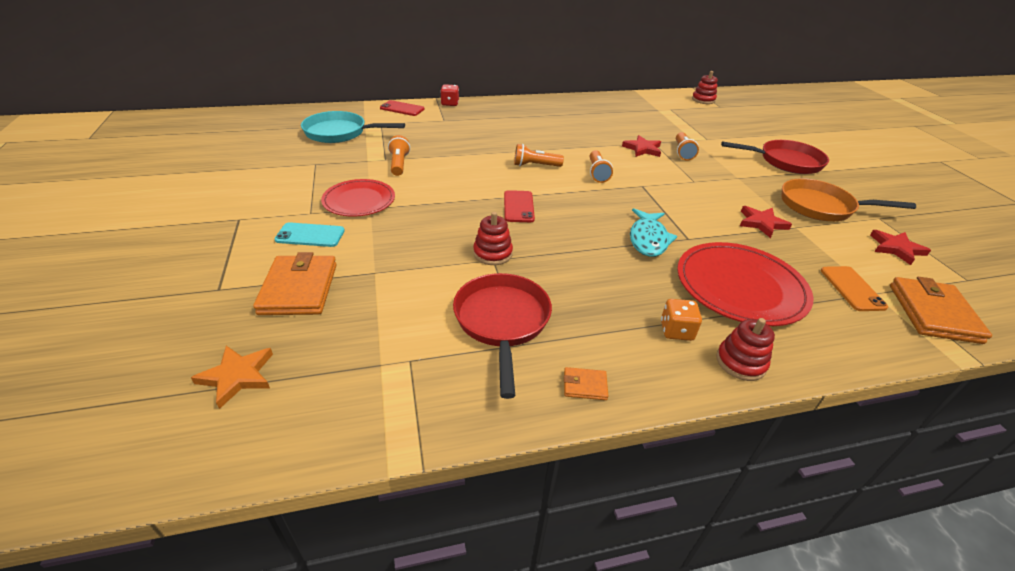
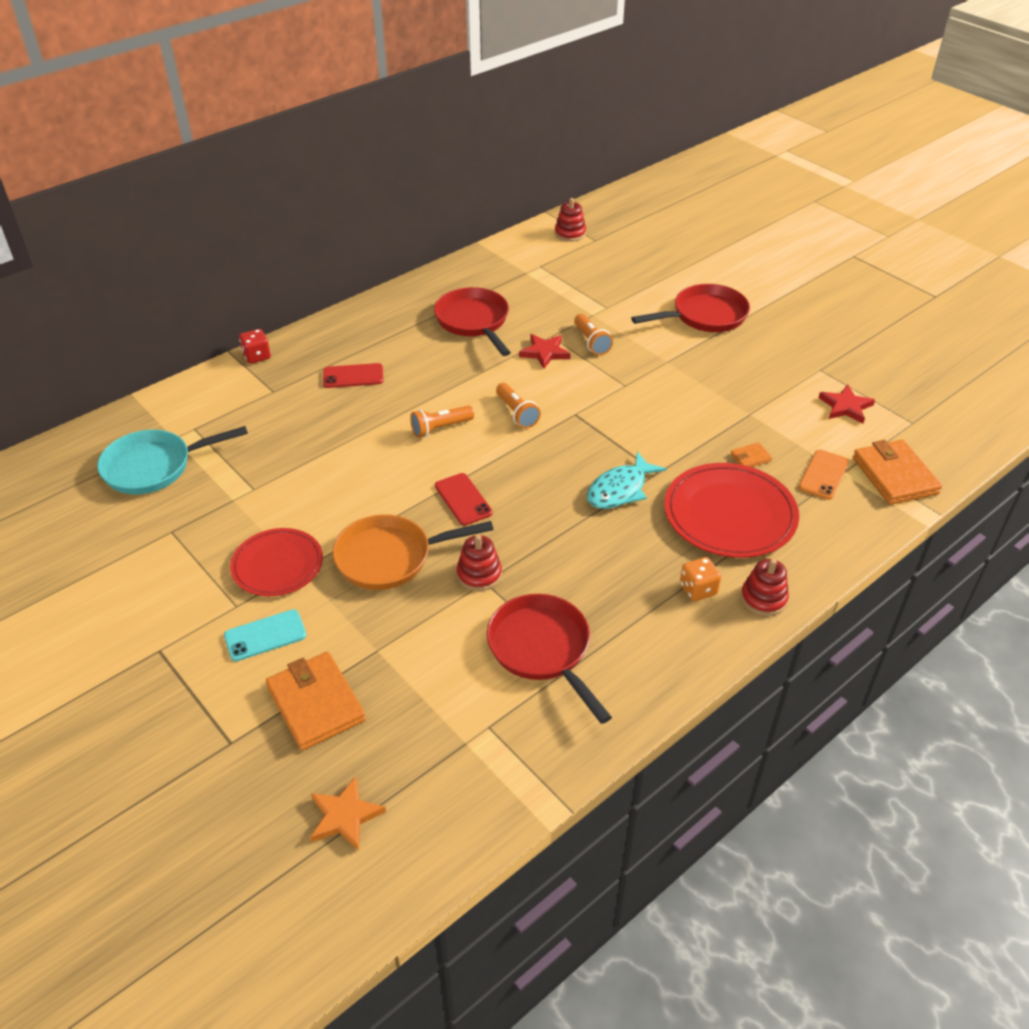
camera: 25 degrees left, 5 degrees up
(399, 164) = (277, 490): orange flashlight -> none
(402, 108) = (199, 390): red phone -> red phone (353, 376)
(585, 385) = (652, 680): orange wallet -> orange wallet (750, 458)
(603, 122) = (474, 322): none -> red pan
(648, 239) = (620, 490): turquoise fish -> turquoise fish turned 60 degrees clockwise
(762, 223) = (716, 422): red star -> none
(821, 206) = (762, 374): orange pan -> orange pan (390, 557)
(852, 288) = (823, 475): orange phone -> orange phone turned 60 degrees clockwise

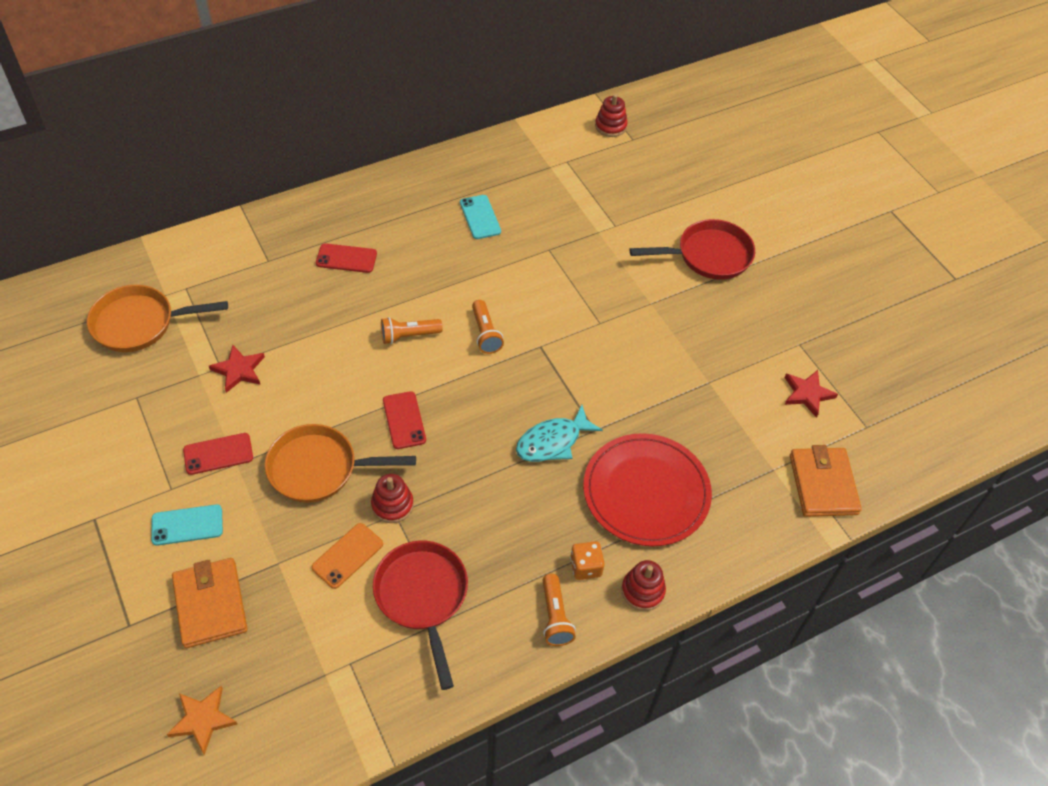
camera: 10 degrees right, 10 degrees up
(154, 467) = (139, 323): turquoise pan -> orange pan
(257, 356) = (264, 217): red dice -> none
(277, 565) = (218, 454): red plate -> red phone
(474, 322) = (480, 217): red pan -> turquoise phone
(544, 353) = (535, 268): red star -> red star (239, 370)
(591, 342) = (585, 264): orange flashlight -> orange flashlight (555, 616)
(750, 458) = (690, 433): orange wallet -> none
(823, 475) = (753, 468): orange phone -> orange phone (347, 555)

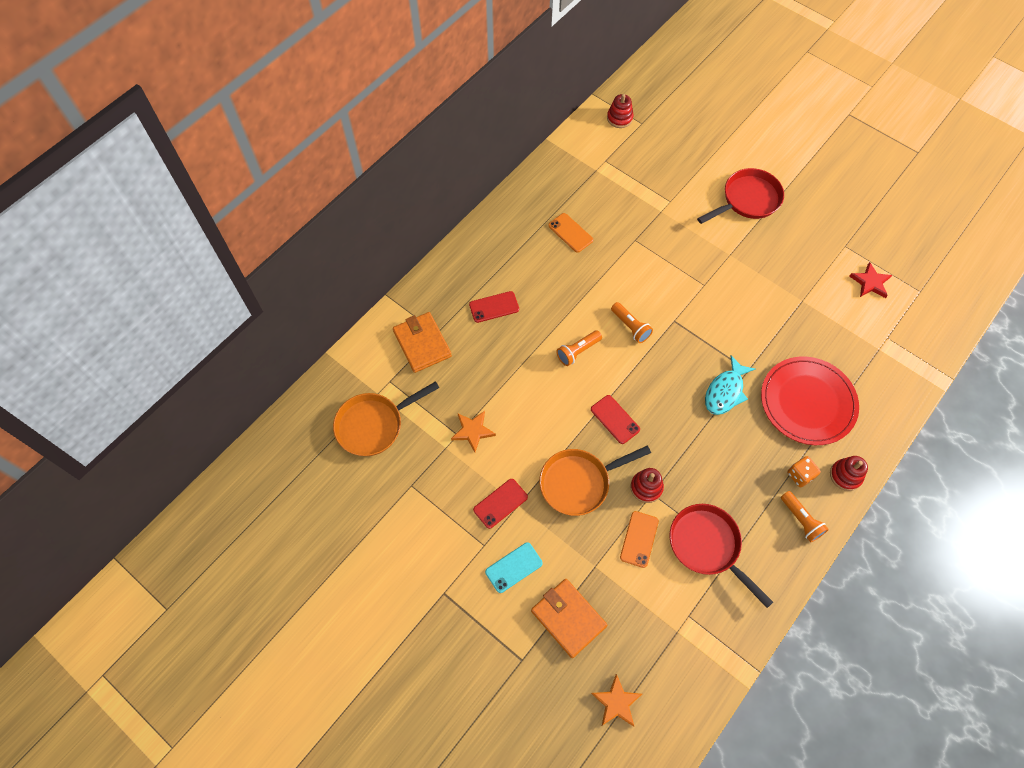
camera: 20 degrees left, 10 degrees up
(239, 370) = (472, 431): red star -> orange star
(480, 217) = (570, 233): turquoise phone -> orange phone
(823, 484) = (915, 346): orange wallet -> orange wallet (422, 344)

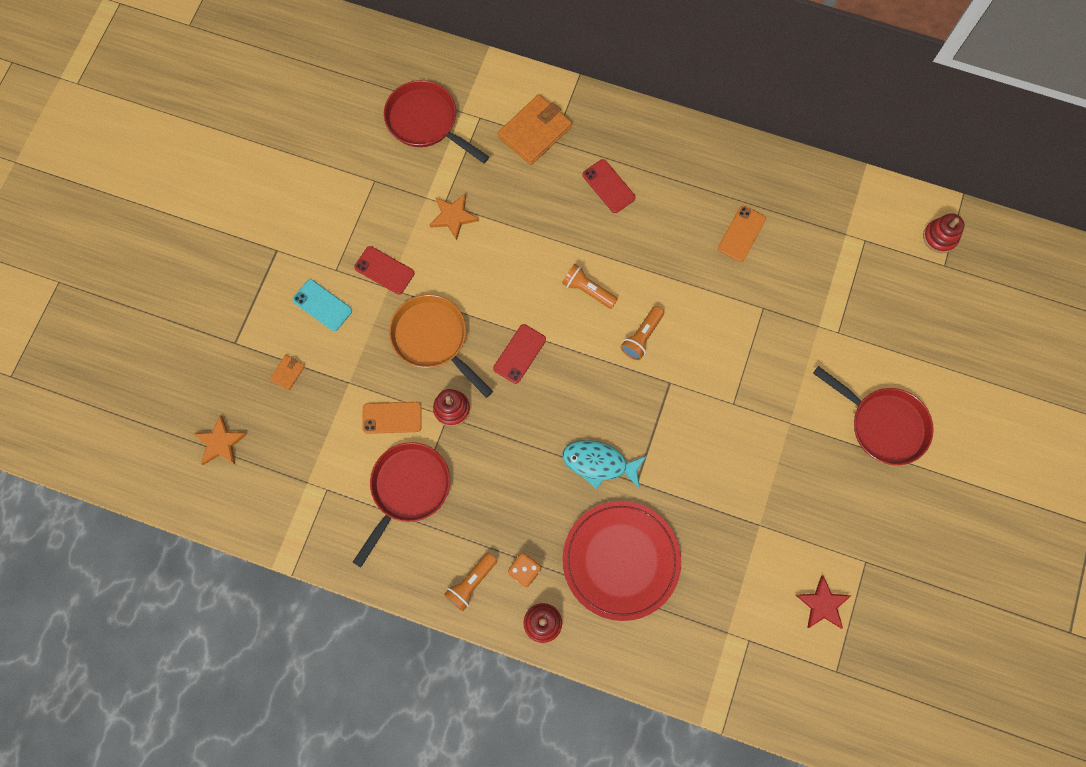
camera: 70 degrees right, 10 degrees up
(373, 425) = (426, 122): orange pan -> red pan
(568, 618) = (288, 373): orange wallet -> orange wallet, size x0.46

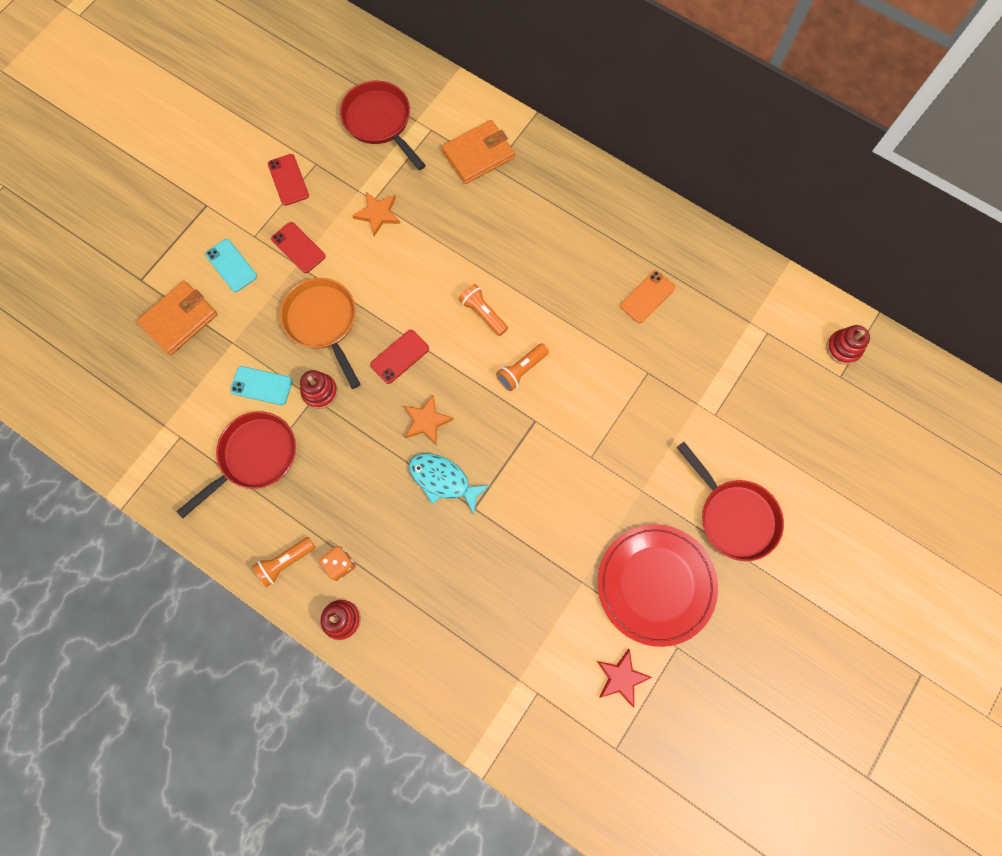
camera: 15 degrees right, 0 degrees up
(220, 443) = (97, 368): orange star -> orange star (426, 421)
(288, 373) = (179, 319): orange wallet -> orange wallet, size x2.18
(392, 417) = (261, 385): orange phone -> turquoise phone
(608, 186) = (532, 221): red phone -> red phone (288, 180)
(621, 560) = (435, 579): red plate -> red plate (656, 584)

